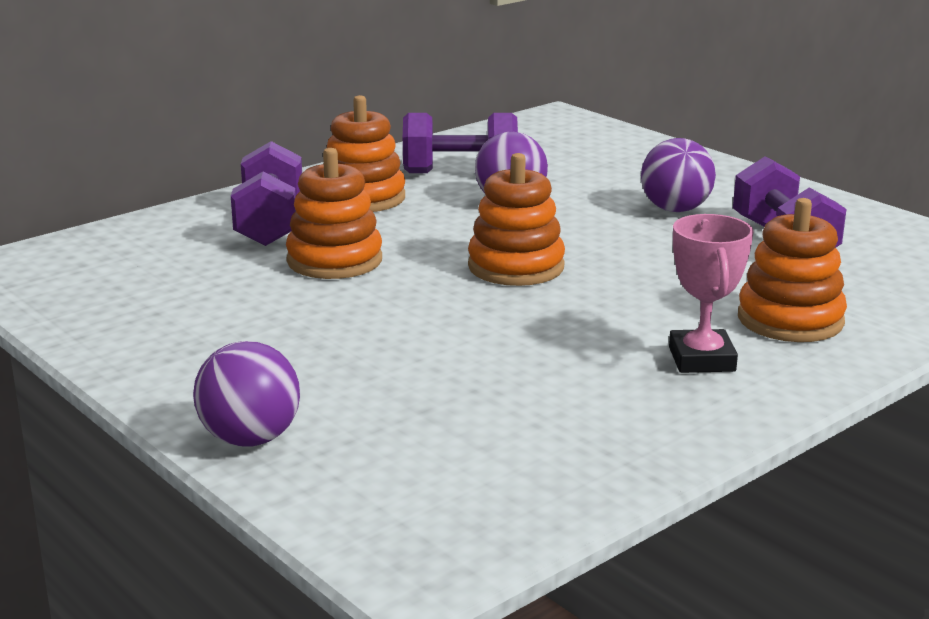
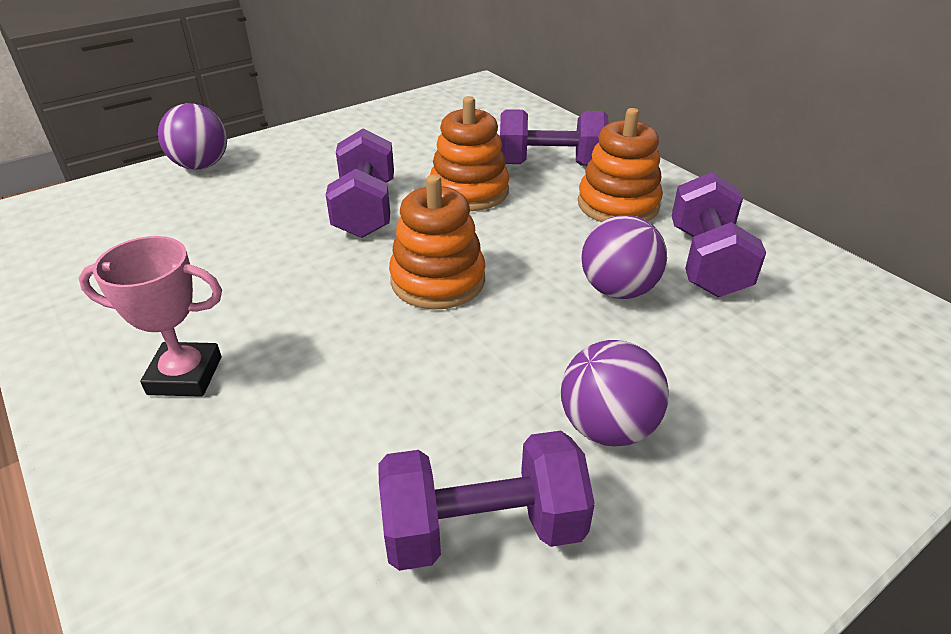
camera: 95 degrees right, 15 degrees up
(380, 310) = (365, 209): none -> purple dumbbell
(790, 320) = (236, 470): orange stacking toy -> none

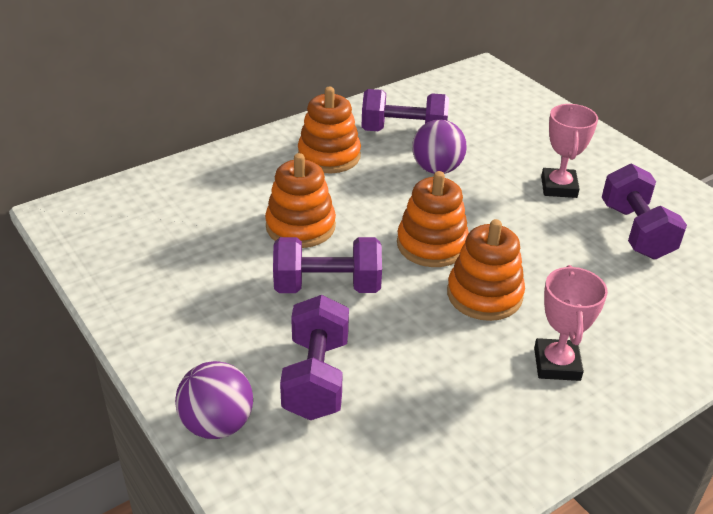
camera: 90 degrees left, 0 degrees up
(333, 320) = (484, 295): none -> orange stacking toy
(550, 164) = (259, 181): purple dumbbell -> purple dumbbell (316, 378)
(607, 427) = (558, 187): purple ball -> pink trophy

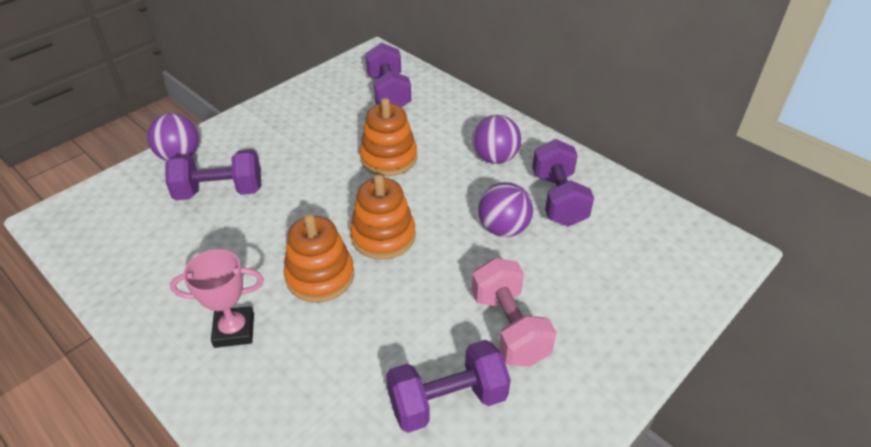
camera: 80 degrees right, 5 degrees up
(327, 286) = (317, 183): purple dumbbell -> purple dumbbell (388, 93)
(329, 156) = (495, 158): orange stacking toy -> purple ball
(558, 187) = (509, 327): pink trophy -> pink dumbbell

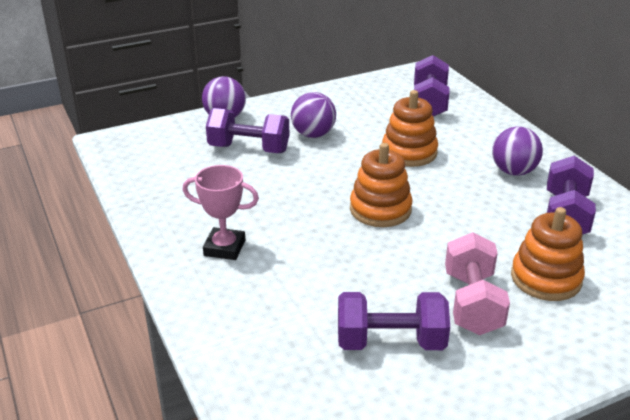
camera: 20 degrees right, 10 degrees down
(320, 276) = (312, 226): orange stacking toy -> orange stacking toy (546, 278)
(503, 228) = (498, 227): purple ball -> purple ball (313, 134)

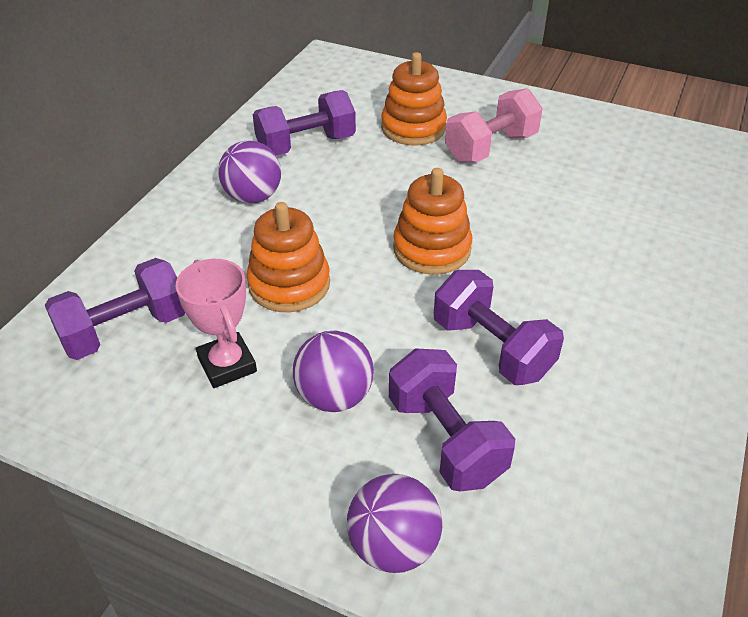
camera: 130 degrees left, 10 degrees up
(224, 248) = (635, 316): pink trophy -> pink trophy (227, 365)
(390, 342) = (586, 164): purple dumbbell -> purple dumbbell (492, 348)

